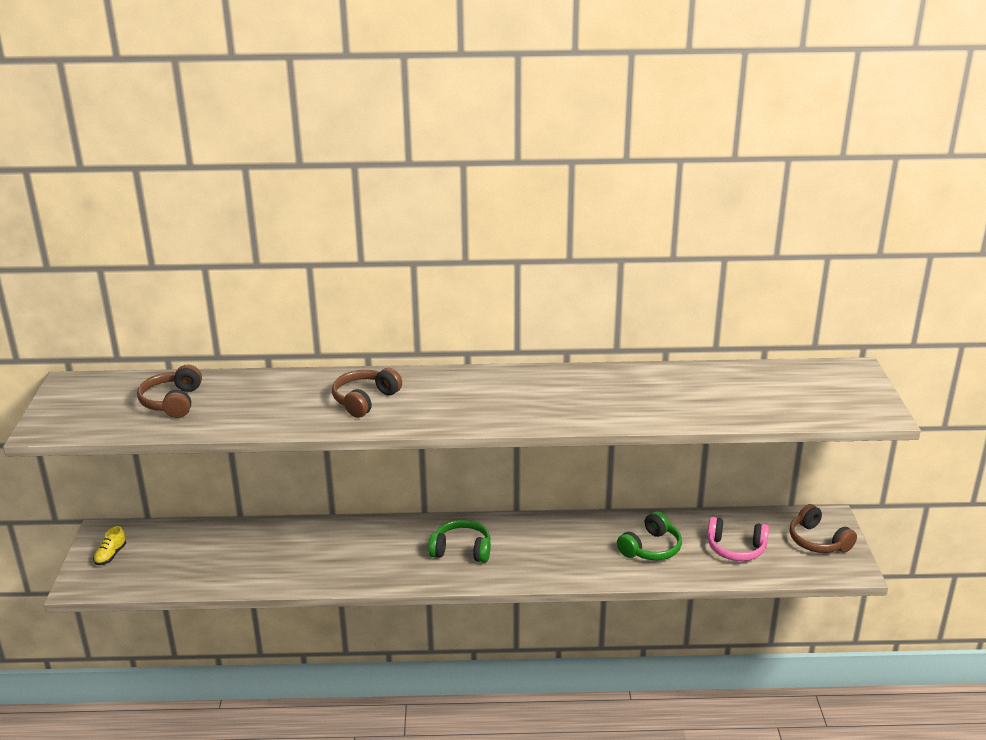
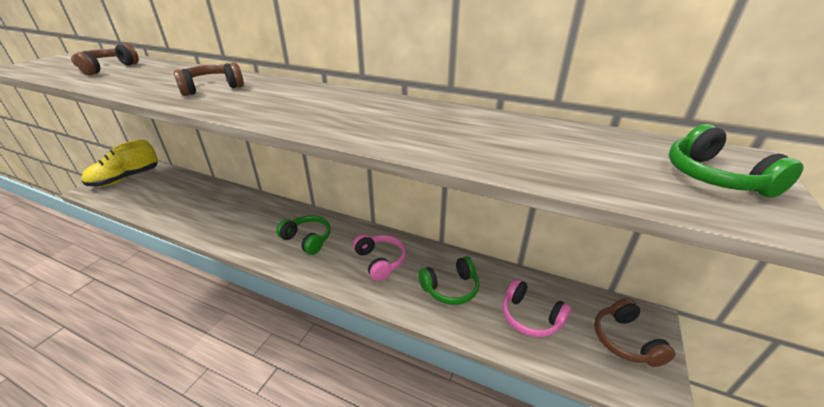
camera: 25 degrees right, 5 degrees up
(110, 555) = (126, 178): yellow shoe -> yellow shoe, size x2.29
(562, 546) = (380, 261): none -> pink headphones
(842, 391) = (714, 177): none -> green headphones

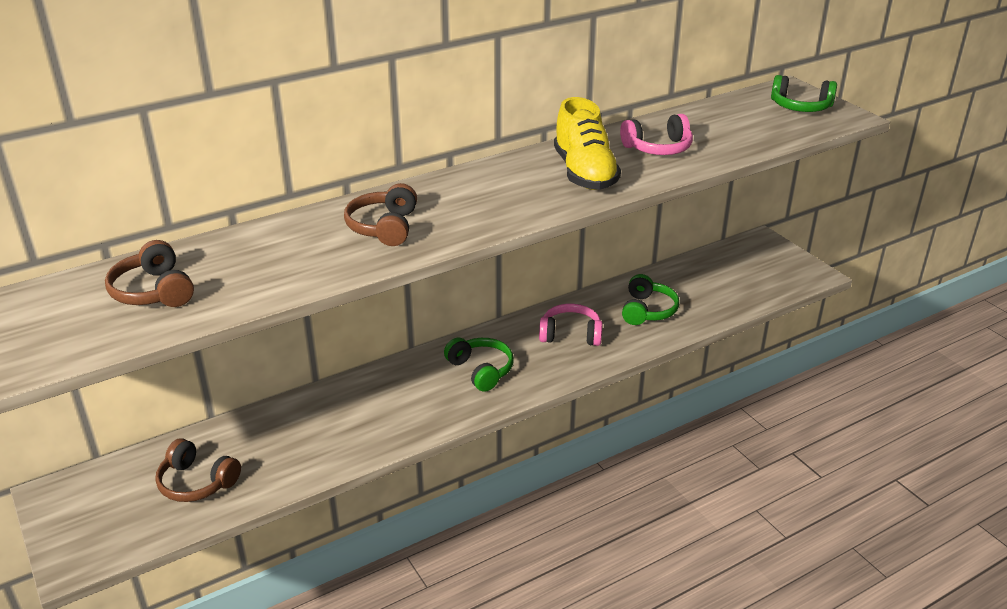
camera: 55 degrees left, 0 degrees up
(126, 178) = (85, 515): yellow shoe -> yellow shoe (584, 173)
(307, 239) = (481, 370): green headphones -> green headphones turned 75 degrees clockwise
(530, 317) = (715, 288): pink headphones -> pink headphones (658, 148)
(625, 340) = (770, 261): brown headphones -> brown headphones (197, 482)

